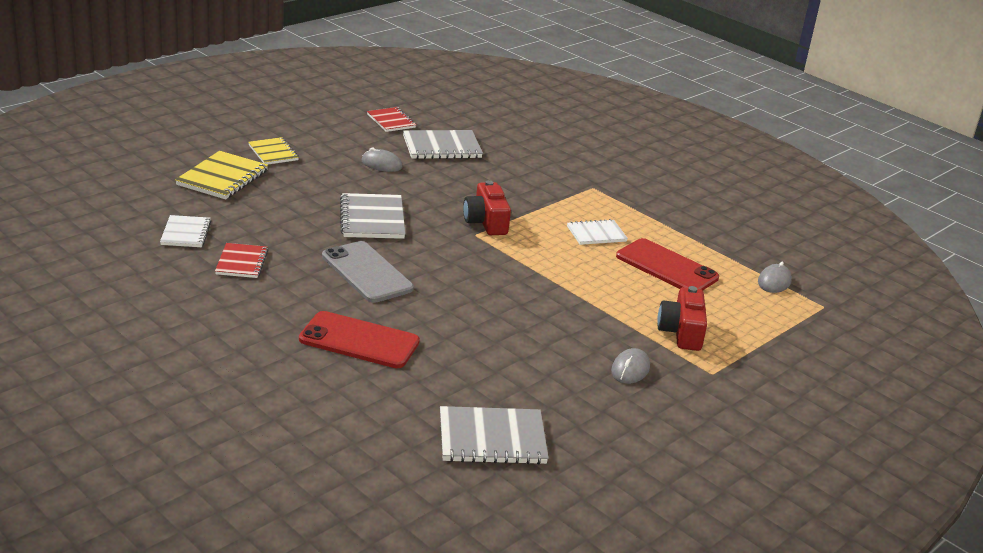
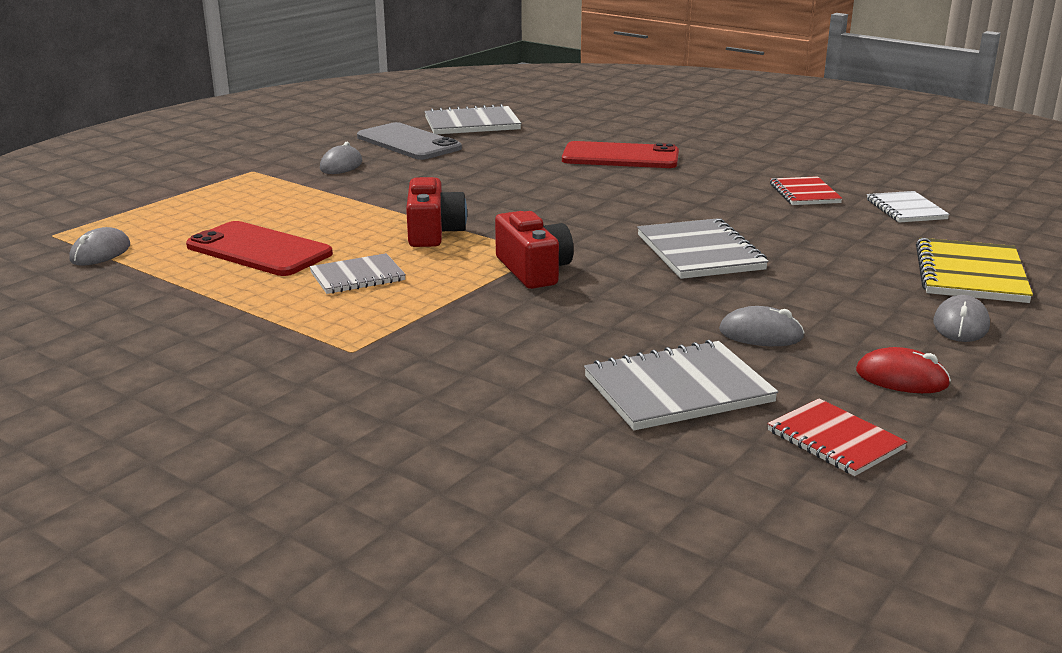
camera: 175 degrees right, 5 degrees down
(273, 153) = (960, 325): yellow notebook -> grey mouse
(336, 136) = (901, 378): none -> red mouse
(366, 272) = (657, 201): grey phone -> grey phone (408, 142)
(596, 234) = (357, 277): white notebook -> grey notebook
(681, 332) = (270, 194): red camera -> red camera (433, 232)

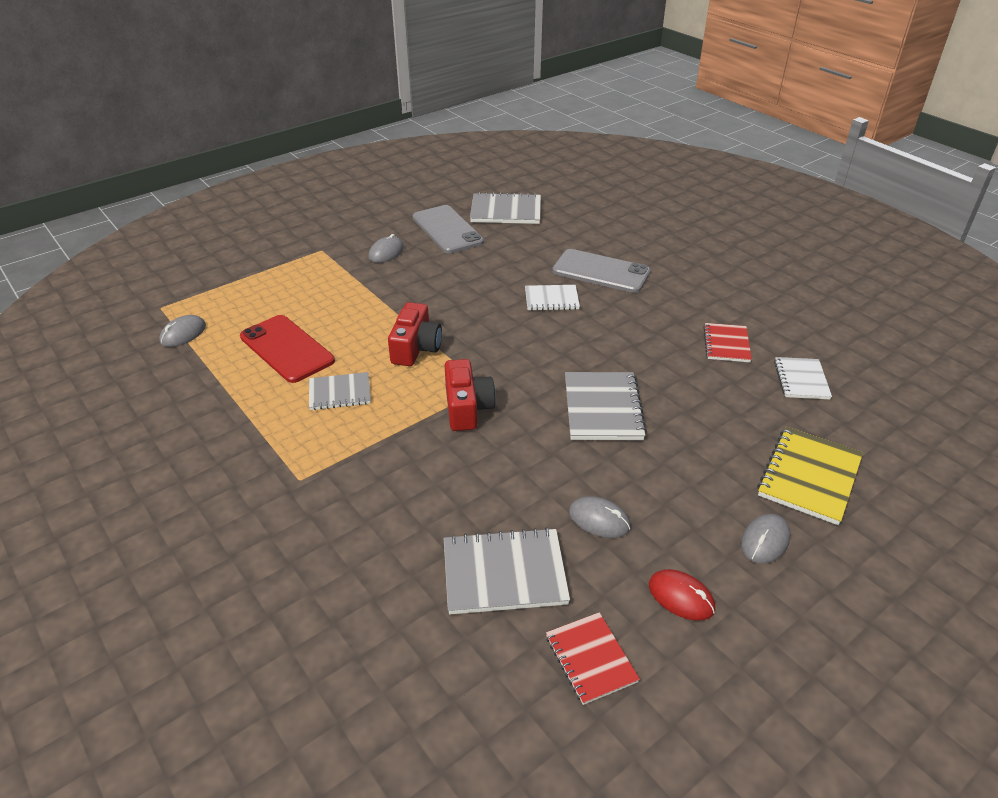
camera: 15 degrees right, 15 degrees up
(577, 181) = (551, 299): none -> white notebook
(620, 157) = (601, 271): red phone -> grey phone

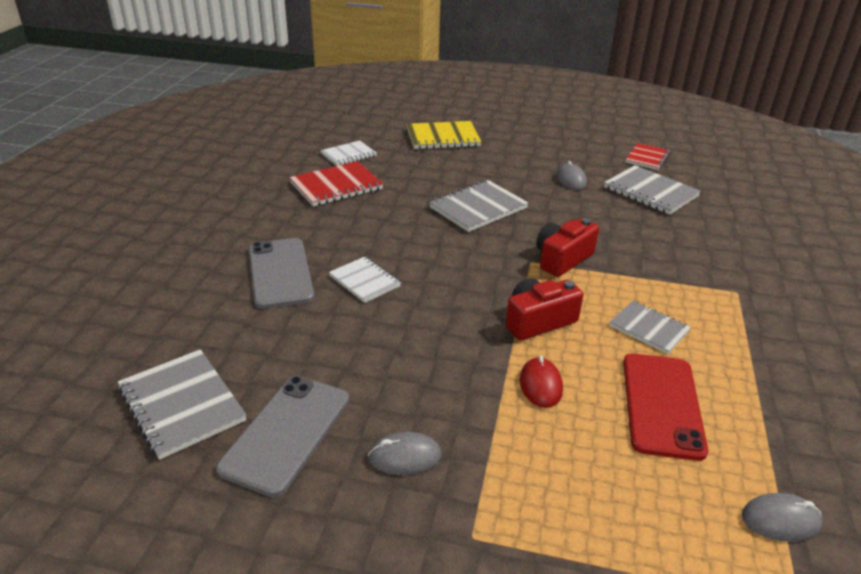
camera: 130 degrees left, 5 degrees down
(681, 597) = (578, 149): red mouse -> red mouse (541, 385)
(726, 344) = (336, 186): red notebook -> red notebook, size x1.56
(765, 541) = (509, 139): grey mouse -> none

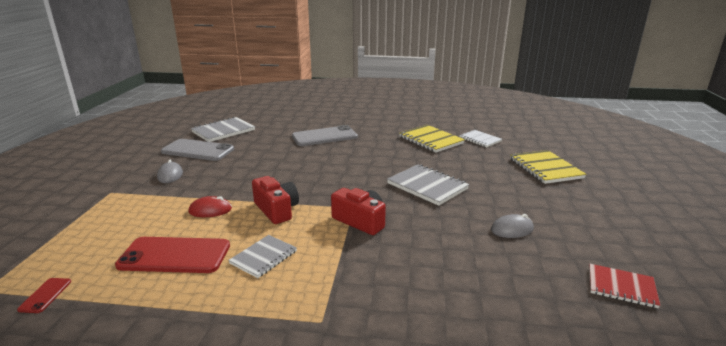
camera: 85 degrees right, 10 degrees down
(336, 186) = (431, 140): red notebook -> yellow notebook
(365, 281) = (319, 156): white notebook -> none
(650, 192) = (521, 281): grey notebook -> none
(780, 520) = (45, 295): grey mouse -> red phone

